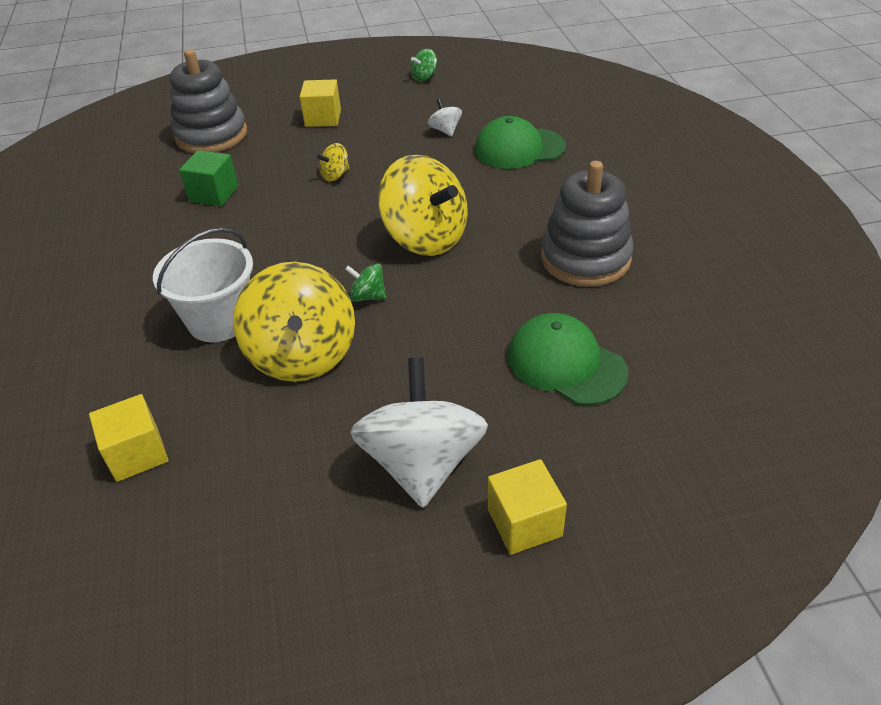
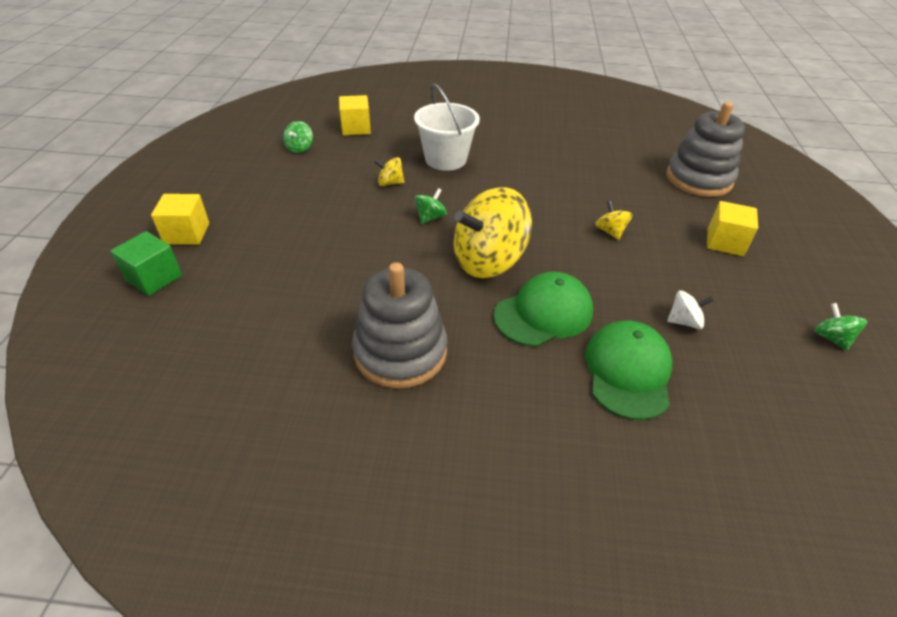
camera: 105 degrees right, 0 degrees up
(214, 194) = (601, 171): green cube -> green cube (154, 278)
(228, 502) = (300, 148): none -> green spinning top
(302, 355) = (390, 183): yellow spinning top -> yellow spinning top, size x0.43
(422, 463) = (264, 208): white spinning top -> none
(565, 364) = (286, 292): green cap -> green cap (543, 313)

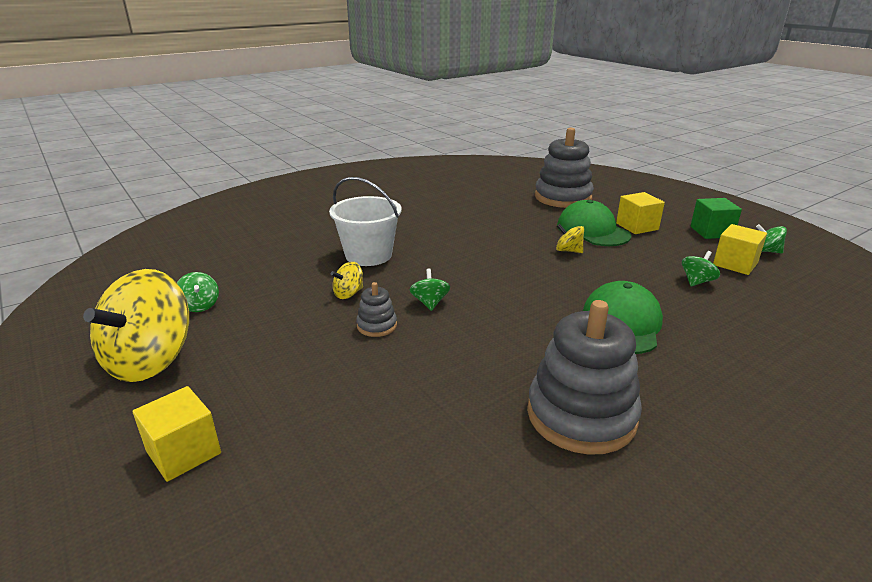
camera: 40 degrees left, 15 degrees down
(154, 278) = (214, 524): green cube -> green cube (711, 232)
(356, 128) = (238, 265): yellow cube -> yellow cube (735, 264)
(373, 215) = (377, 326): none -> grey stacking toy
(488, 261) = (526, 310): yellow spinning top -> yellow spinning top (150, 360)
(628, 371) = (724, 329): green cap -> green cap (592, 230)
(684, 321) = (697, 281): white spinning top -> green spinning top

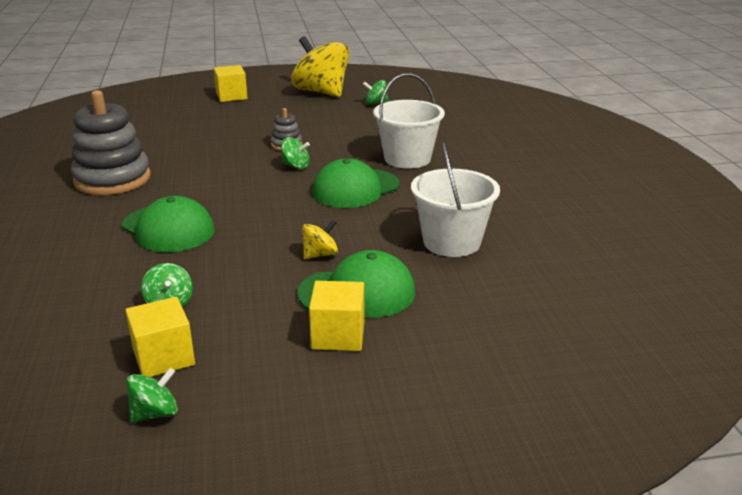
camera: 115 degrees right, 0 degrees up
(348, 293) = (343, 143): yellow spinning top -> none
(452, 263) = (355, 189): none -> green cap
(499, 217) = (452, 242): none -> white bucket
(563, 197) = (496, 316): grey stacking toy -> none
(711, 232) = (257, 399): green cube -> none

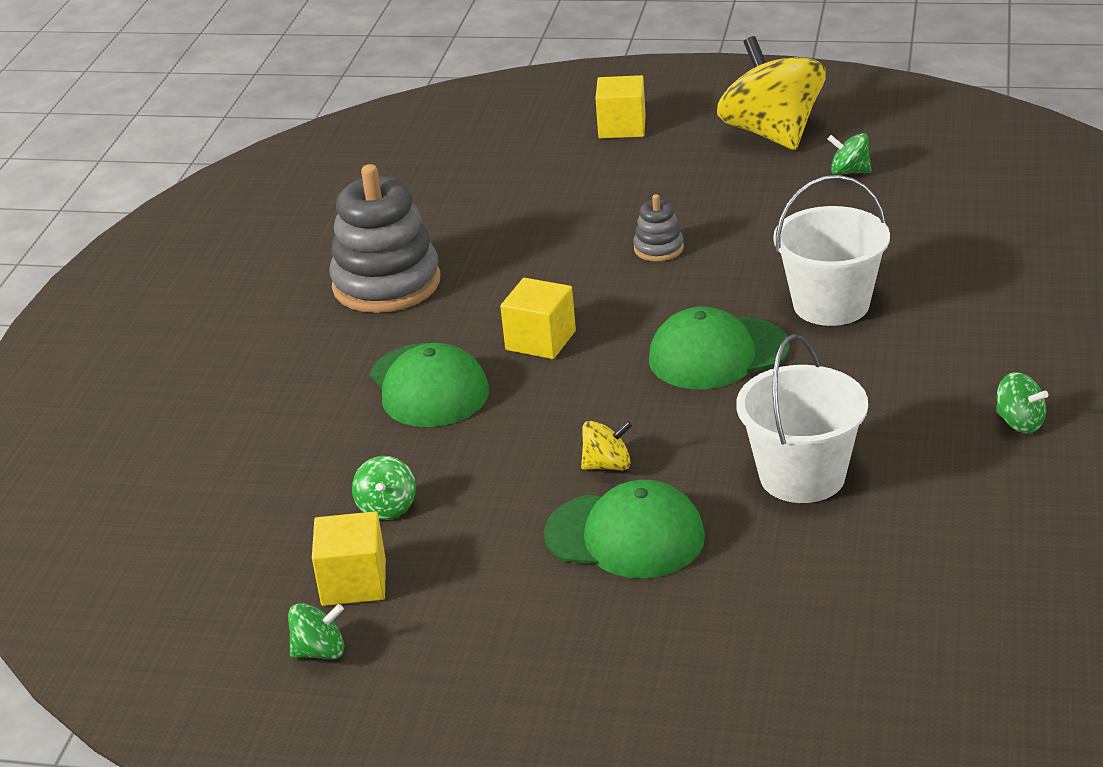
camera: 25 degrees right, 5 degrees up
(296, 166) = (652, 295): green spinning top -> green spinning top (1019, 423)
(338, 335) = (568, 594): yellow cube -> yellow cube (540, 340)

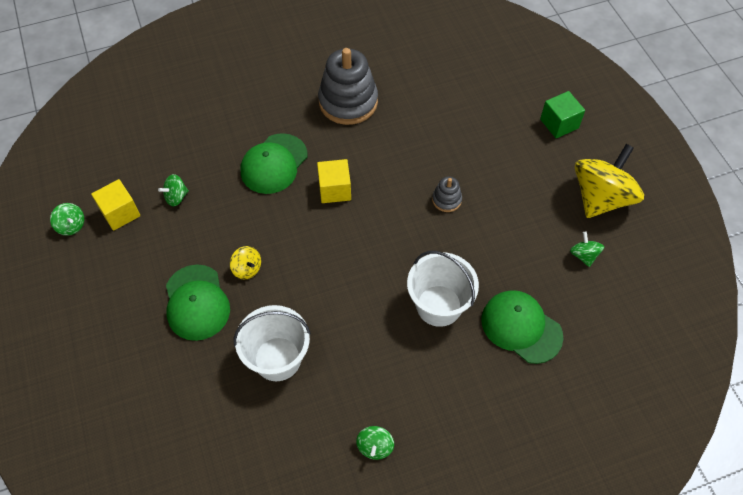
camera: 55 degrees right, 25 degrees up
(622, 127) = (559, 123): yellow cube -> green cube
(718, 354) = (364, 273): green cap -> green cap (521, 327)

